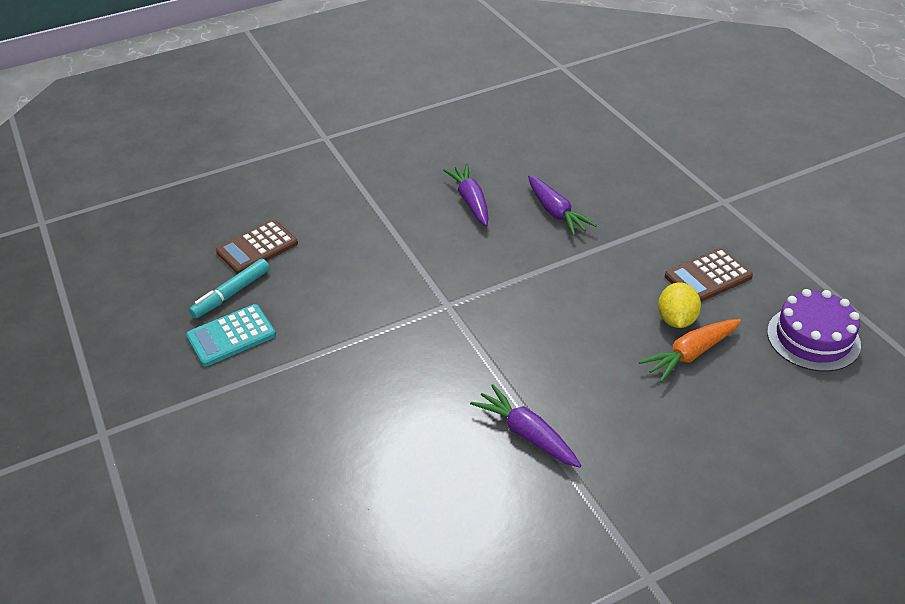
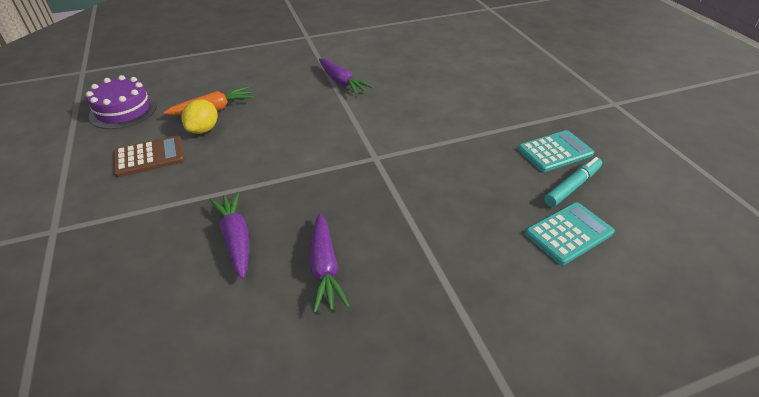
camera: 175 degrees left, 0 degrees up
(257, 248) = (568, 233): brown calculator -> turquoise calculator

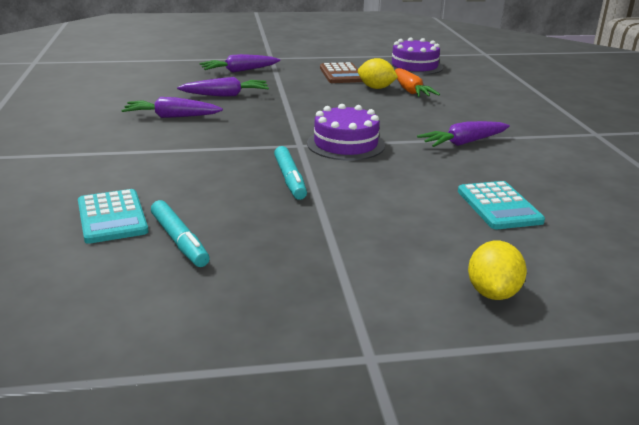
camera: 100 degrees right, 15 degrees down
(121, 250) = (239, 71): none -> purple carrot
(364, 134) = (345, 144): none -> purple cake
(447, 153) = (290, 179): none -> turquoise marker
(535, 75) = (492, 293): none -> yellow lemon
(555, 152) = (254, 248): turquoise calculator -> turquoise calculator (499, 206)

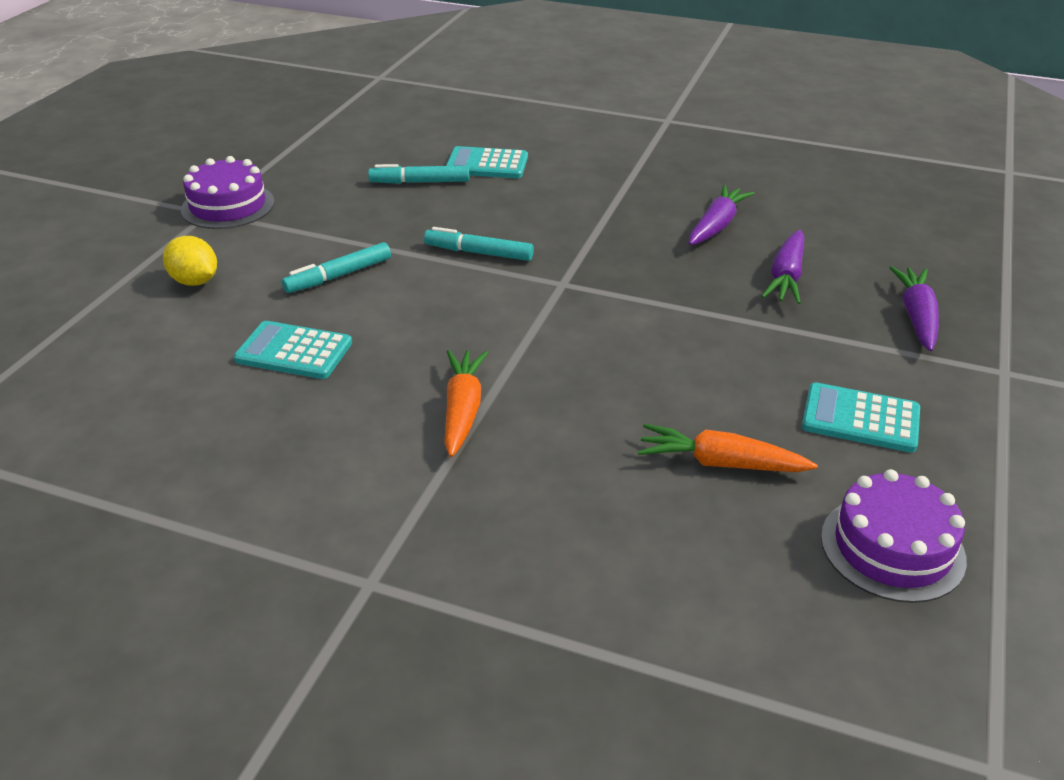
camera: 120 degrees right, 10 degrees up
(341, 74) = (860, 419): brown calculator -> turquoise calculator
(345, 144) = (538, 314): purple cake -> purple cake (228, 206)
(376, 88) = (757, 428): yellow lemon -> none
(390, 223) = (338, 276): none -> turquoise marker
(463, 143) = (463, 410): purple carrot -> orange carrot

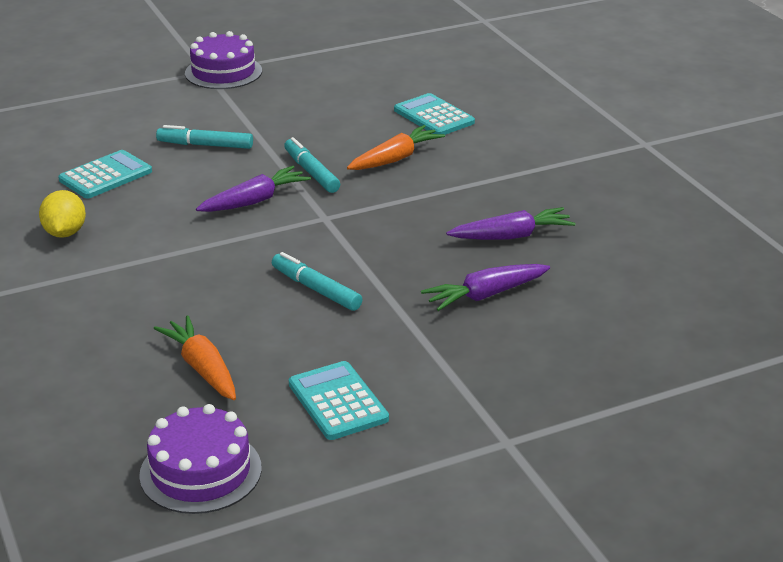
camera: 45 degrees right, 5 degrees down
(195, 281) = (128, 110): yellow lemon -> yellow lemon (65, 233)
(294, 351) = (105, 176): turquoise calculator -> turquoise calculator turned 75 degrees clockwise
(420, 182) = (364, 109): turquoise marker -> turquoise marker (316, 289)
(463, 410) = (127, 255): orange carrot -> orange carrot (395, 159)
(916, 317) = (524, 373): purple carrot -> purple carrot (254, 201)

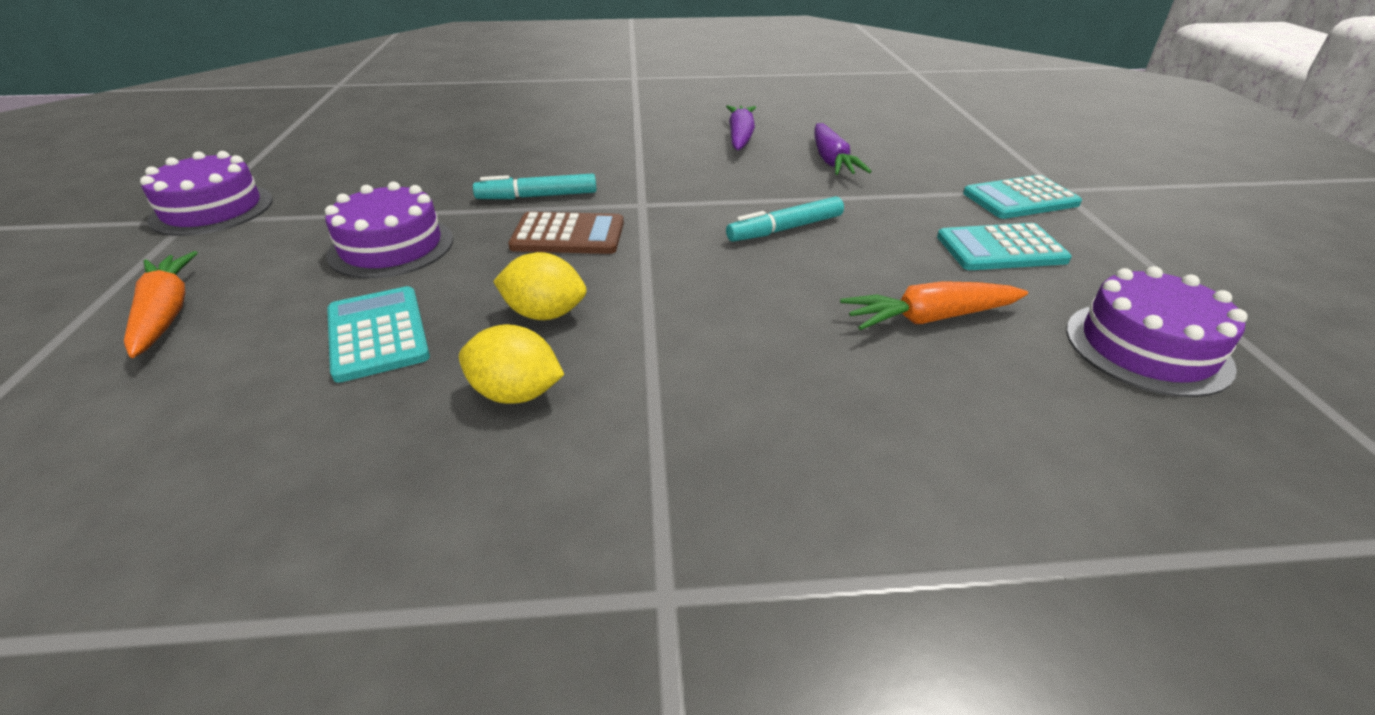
camera: 70 degrees left, 5 degrees up
(147, 220) = (545, 314): none -> yellow lemon
(205, 145) = (391, 247): turquoise marker -> purple cake
(254, 201) = (568, 235): purple carrot -> brown calculator
(395, 159) = (556, 156): orange carrot -> orange carrot (166, 313)
(434, 116) = (494, 129): turquoise calculator -> turquoise calculator (1020, 199)

